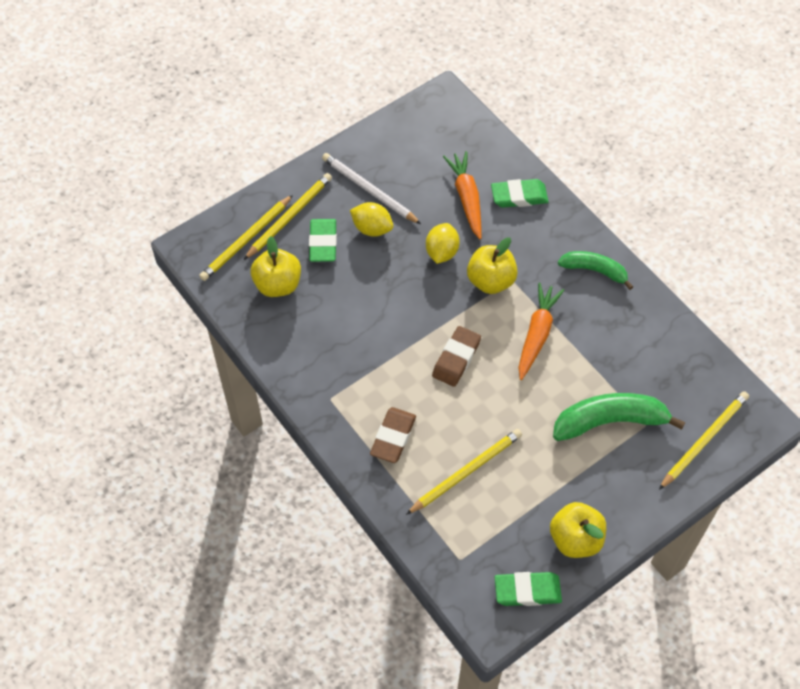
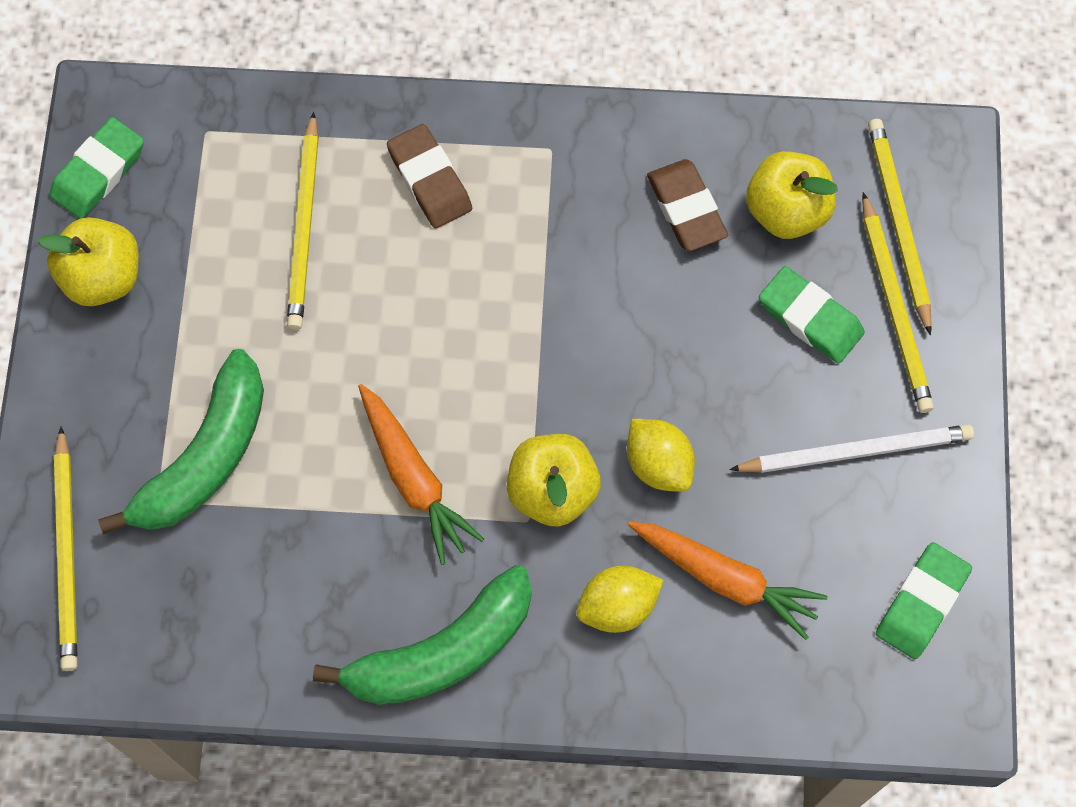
camera: 130 degrees right, 10 degrees up
(372, 228) = (781, 402): yellow lemon -> yellow lemon (617, 606)
(456, 358) = (471, 344): brown eraser -> brown eraser (686, 209)
(519, 196) = (665, 660): green eraser -> green eraser (921, 603)
(594, 270) = (442, 652): green banana -> green banana, size x1.58

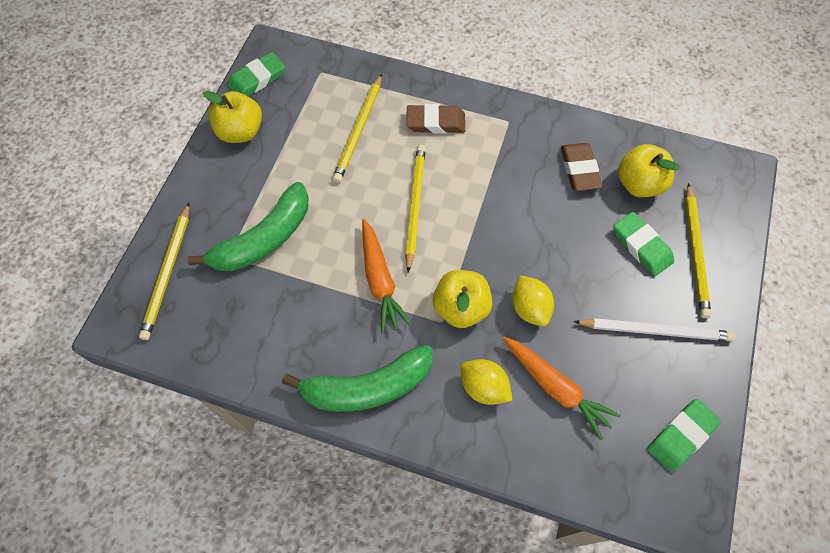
camera: 15 degrees right, 5 degrees down
(430, 180) = (435, 122): brown eraser -> brown eraser turned 75 degrees counterclockwise
(617, 606) = (483, 387): yellow lemon -> yellow lemon turned 45 degrees clockwise
(898, 223) = (706, 206): yellow pencil -> yellow pencil (415, 206)

